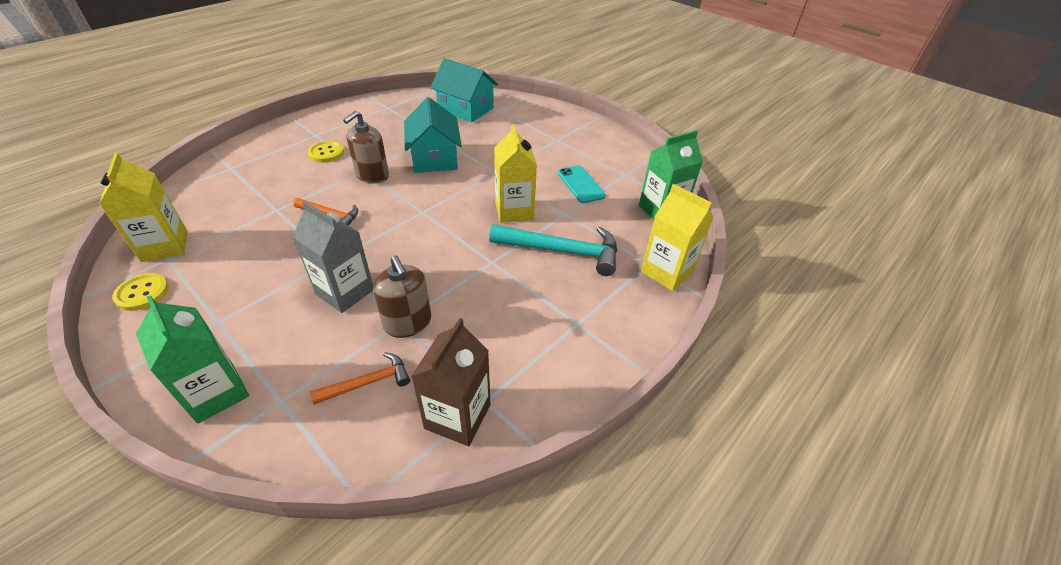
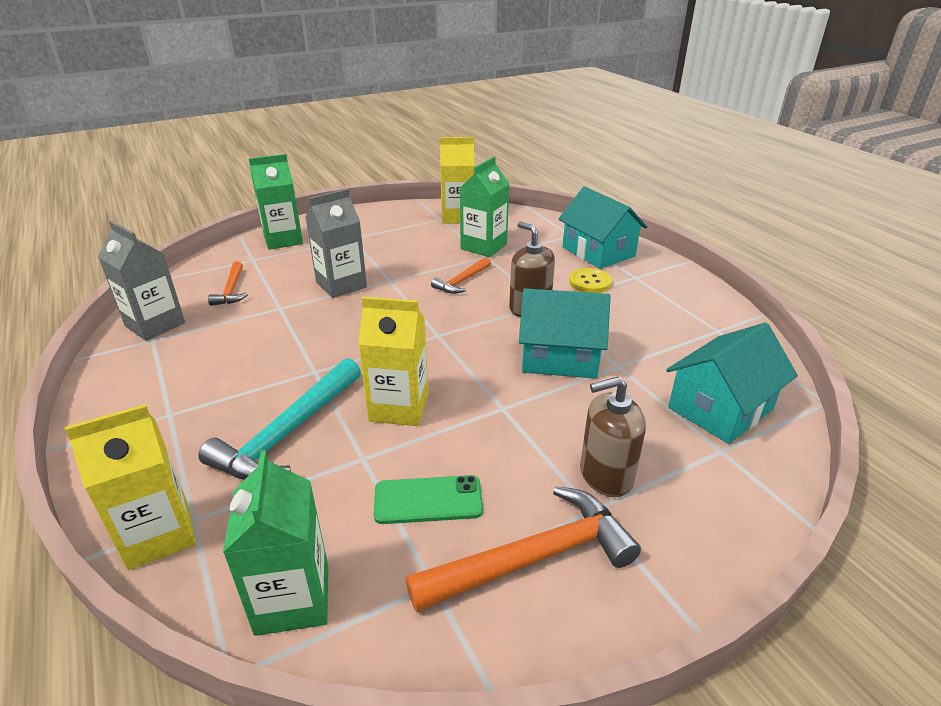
camera: 110 degrees right, 10 degrees down
(142, 293) = (405, 214): yellow button -> none
(253, 214) = (483, 246): none -> green carton
(269, 152) = (598, 252): none -> turquoise house
(407, 323) = (275, 311): brown soap dispenser -> brown soap dispenser (605, 475)
(457, 416) = (155, 324): brown carton -> grey carton
(580, 184) = (428, 500): turquoise phone -> green phone
(593, 151) = (533, 558): none -> orange hammer

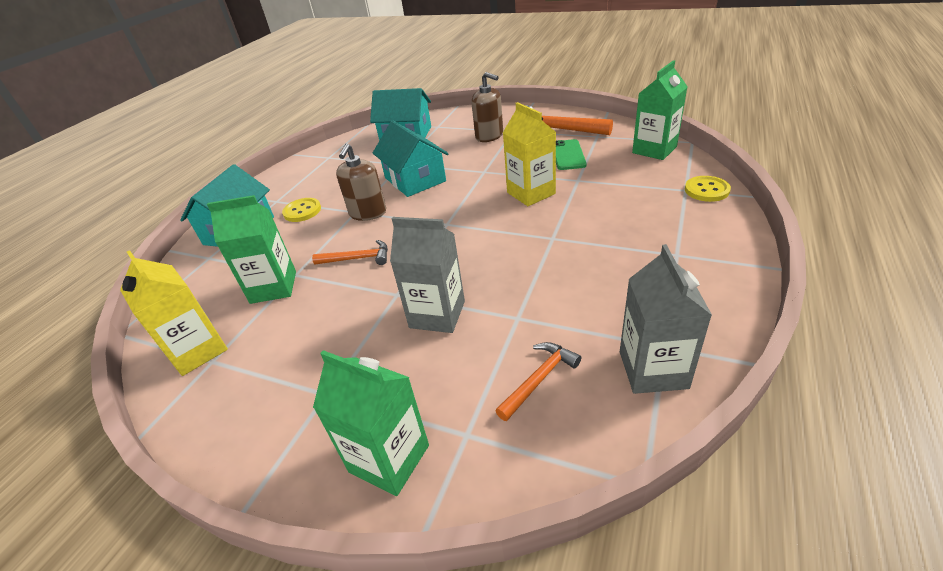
camera: 125 degrees left, 5 degrees up
(159, 534) = (706, 190): yellow carton -> yellow button
(287, 433) = (605, 207): turquoise hammer -> none
(428, 500) = (568, 155): green phone -> green phone turned 45 degrees clockwise

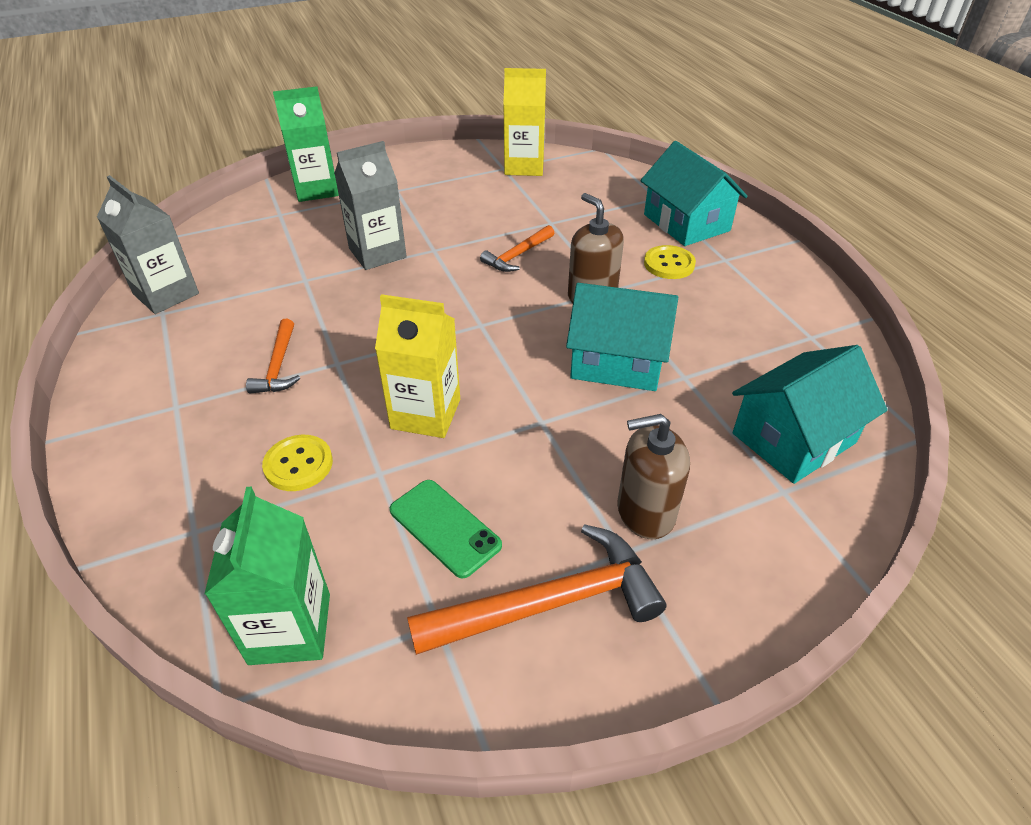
camera: 130 degrees right, 5 degrees up
(273, 287) = (549, 209): green carton -> none
(539, 379) = (252, 254): orange hammer -> orange hammer (278, 366)
(706, 190) = (158, 546): yellow button -> yellow button (298, 464)

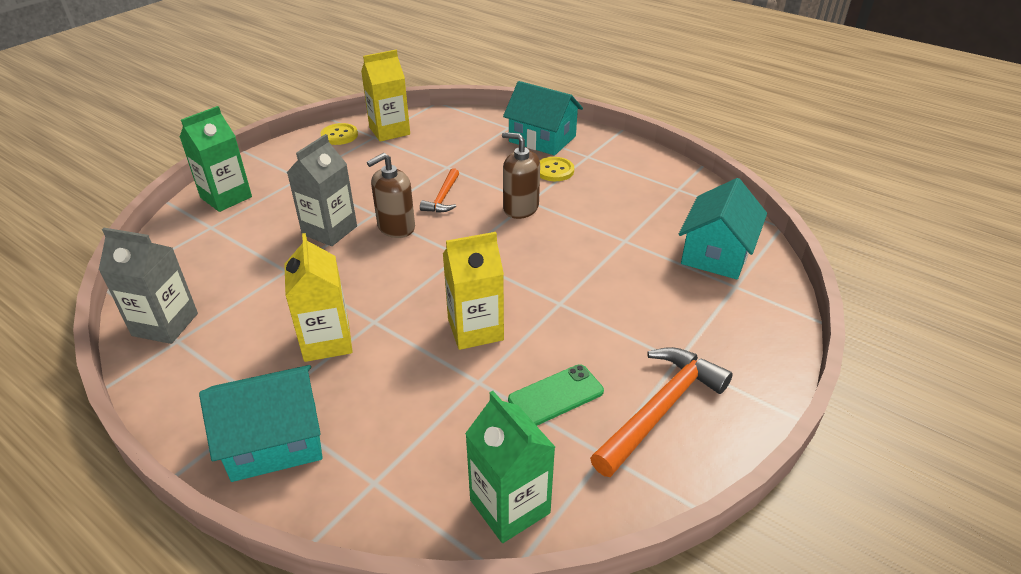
camera: 30 degrees left, 5 degrees down
(278, 366) = (327, 341): orange hammer -> yellow carton
(298, 464) = (412, 402): yellow button -> yellow button (339, 135)
(444, 528) = (556, 396): green phone -> green phone turned 45 degrees counterclockwise
(617, 361) = (575, 246): turquoise house -> turquoise house (275, 441)
(645, 512) = (670, 331): brown soap dispenser -> brown soap dispenser (396, 227)

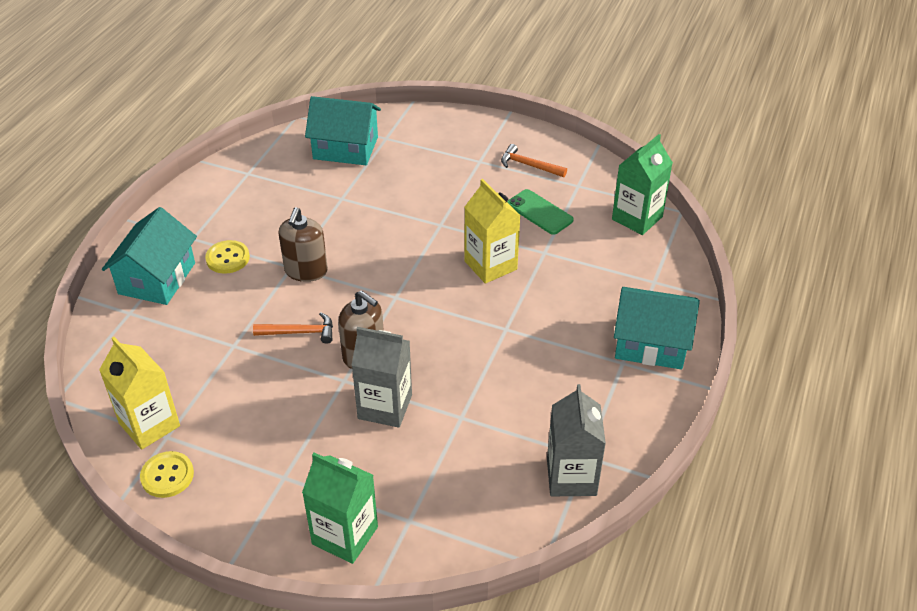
camera: 105 degrees left, 5 degrees up
(275, 441) = (651, 343): turquoise house -> turquoise house turned 45 degrees counterclockwise
(327, 341) = (542, 350): yellow carton -> none
(661, 409) = (529, 165): orange hammer -> orange hammer, size x0.56

